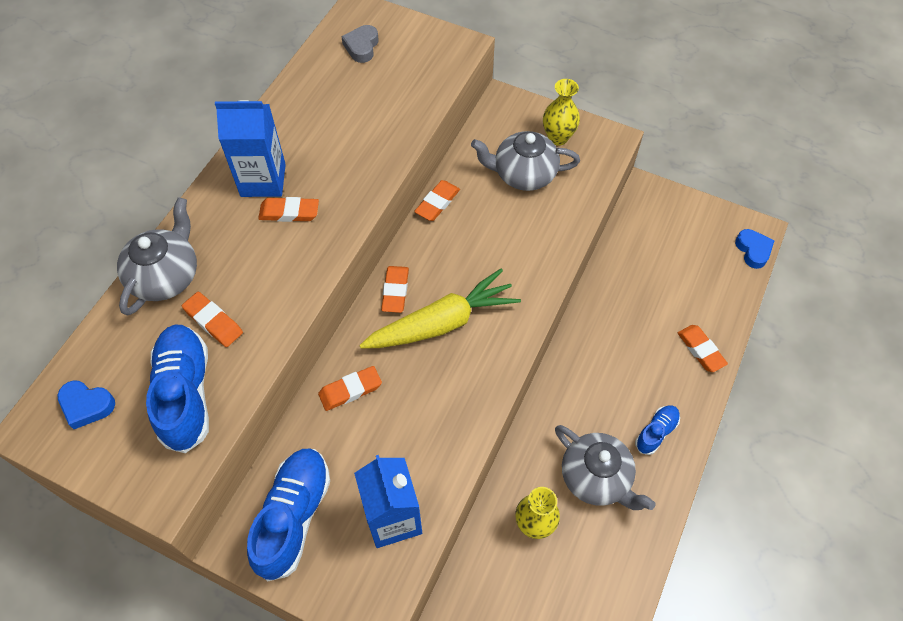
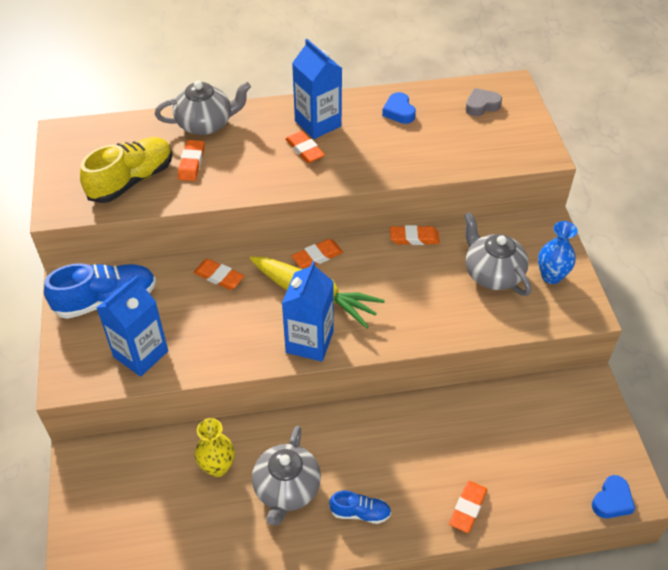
camera: 55 degrees right, 10 degrees down
(87, 405) = (91, 144): blue heart -> blue heart (399, 112)
(186, 393) = (131, 180): blue shoe -> yellow shoe
(491, 358) = (309, 342): none -> blue carton
(558, 137) = (551, 276): yellow vase -> blue vase

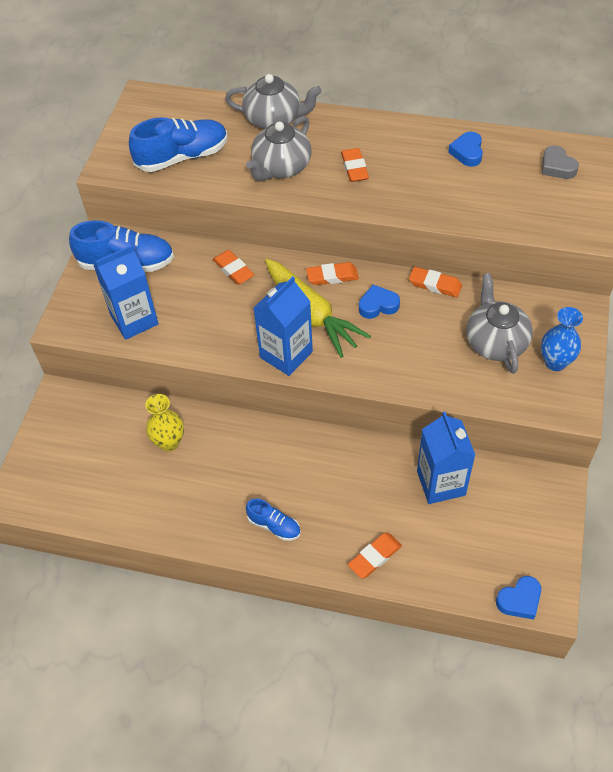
camera: 25 degrees right, 5 degrees up
(131, 180) = (182, 157): yellow shoe -> blue shoe
(191, 163) = (243, 154): orange eraser -> none
(286, 489) = (219, 482): grey teapot -> grey teapot (281, 168)
(318, 123) = (380, 145): blue carton -> blue carton (441, 483)
(372, 271) = (378, 305): none -> blue heart
(481, 105) = (557, 167): grey heart -> grey heart turned 120 degrees counterclockwise

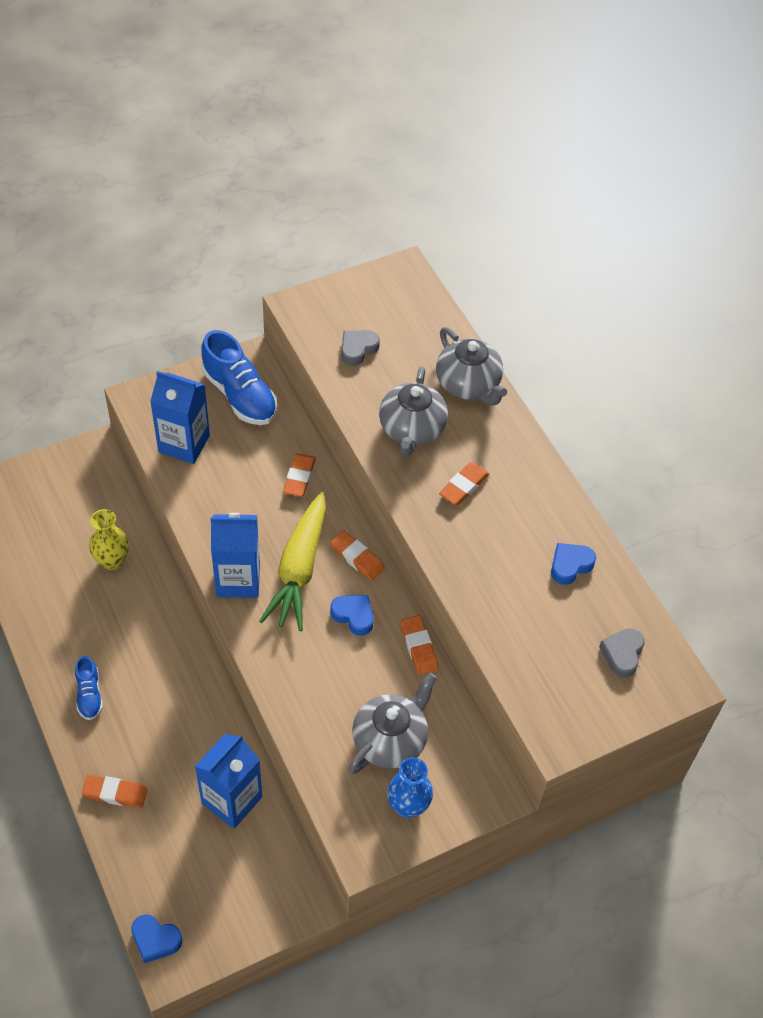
camera: 45 degrees right, 0 degrees up
(182, 157) = (358, 349): blue shoe -> grey heart
(281, 168) = (412, 430): grey teapot -> grey teapot turned 75 degrees counterclockwise

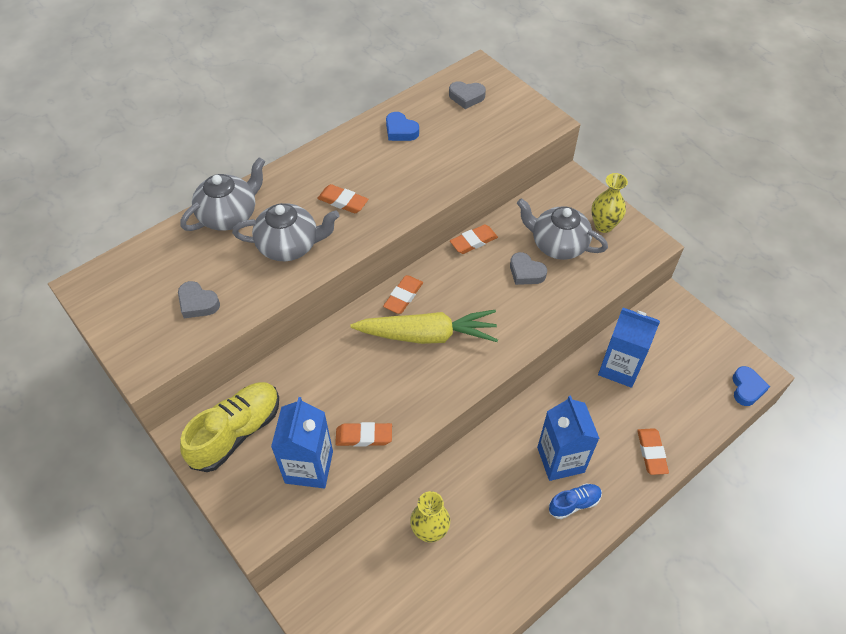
camera: 100 degrees left, 0 degrees up
(238, 580) = (452, 378): blue carton -> blue carton (560, 459)
(240, 395) = (236, 432): blue shoe -> yellow shoe
(299, 477) = (328, 357): orange eraser -> orange eraser (364, 436)
(353, 616) = (460, 287): blue heart -> none
(357, 690) = (526, 272): none -> grey heart
(408, 806) = (603, 225): blue vase -> yellow vase

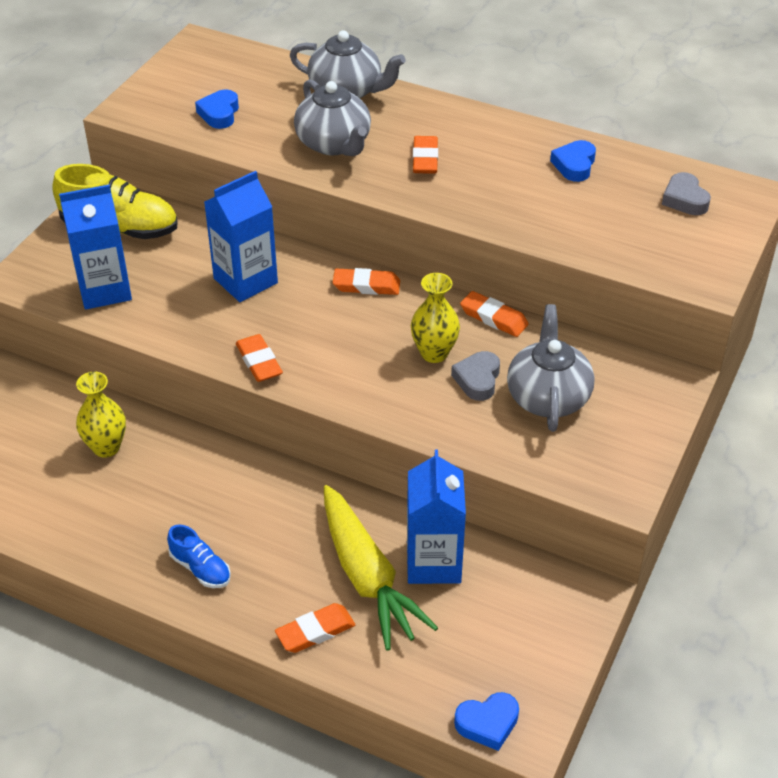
camera: 65 degrees right, 10 degrees down
(198, 303) = (219, 113): grey heart -> blue heart
(364, 436) = (160, 317): orange eraser -> orange eraser (259, 362)
(428, 335) = (324, 323): yellow carrot -> yellow carrot (367, 577)
(560, 459) = (256, 538): blue carton -> blue carton (245, 281)
(603, 225) = (618, 434): yellow vase -> yellow vase (434, 353)

